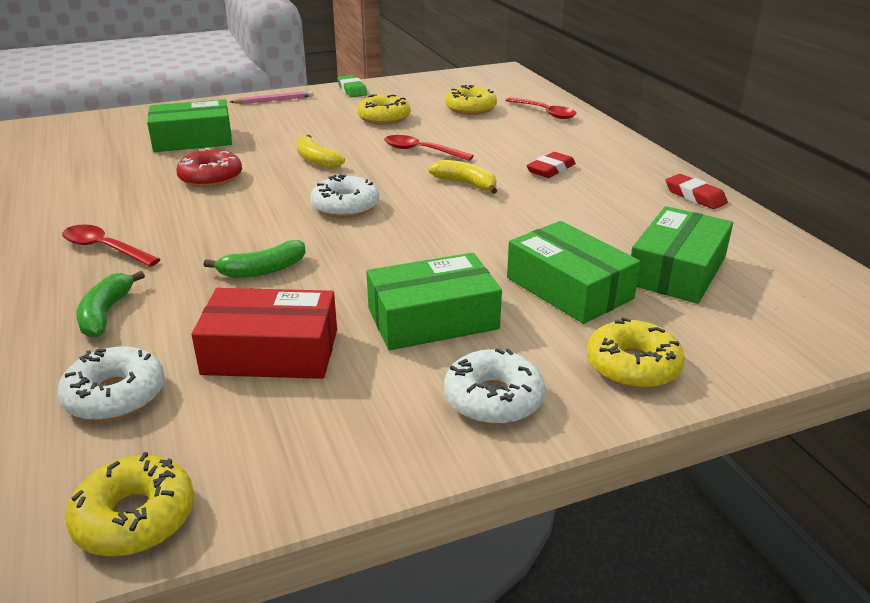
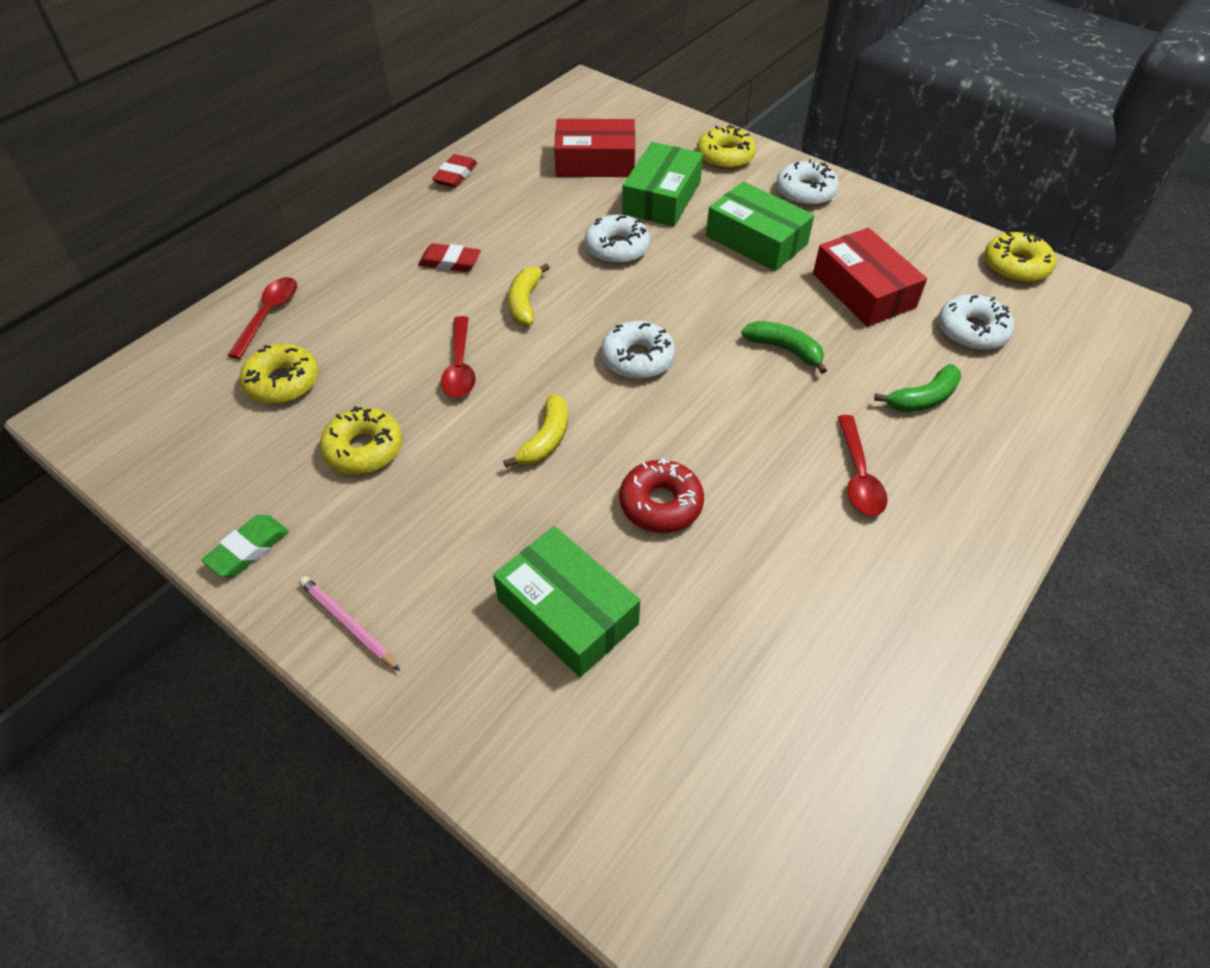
camera: 120 degrees left, 20 degrees up
(500, 238) = (617, 248): none -> white donut
(677, 270) = (595, 162): green box -> red box

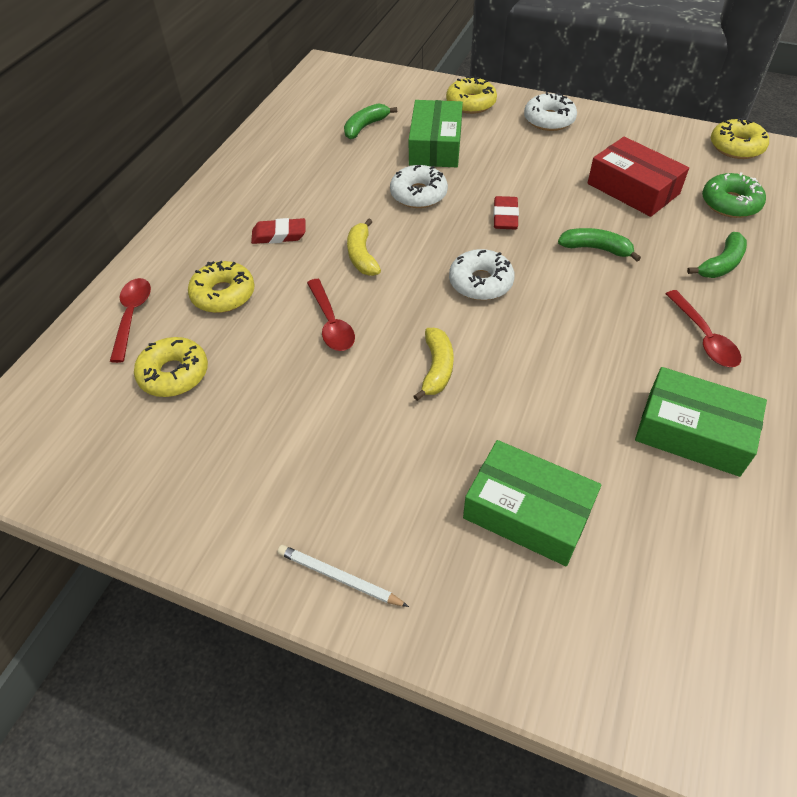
camera: 15 degrees left, 0 degrees up
(248, 549) = (212, 534): green eraser -> none
(348, 624) = (339, 577): pink pencil -> white pencil
(364, 449) = (279, 416): yellow donut -> yellow donut (223, 294)
(455, 175) = (248, 160): red eraser -> red eraser (505, 217)
(595, 162) = (365, 127): red box -> green banana
(660, 504) = (560, 399): red donut -> none
(756, 240) = (529, 165): green box -> green box (693, 432)
(972, 331) = (730, 203): white donut -> green donut

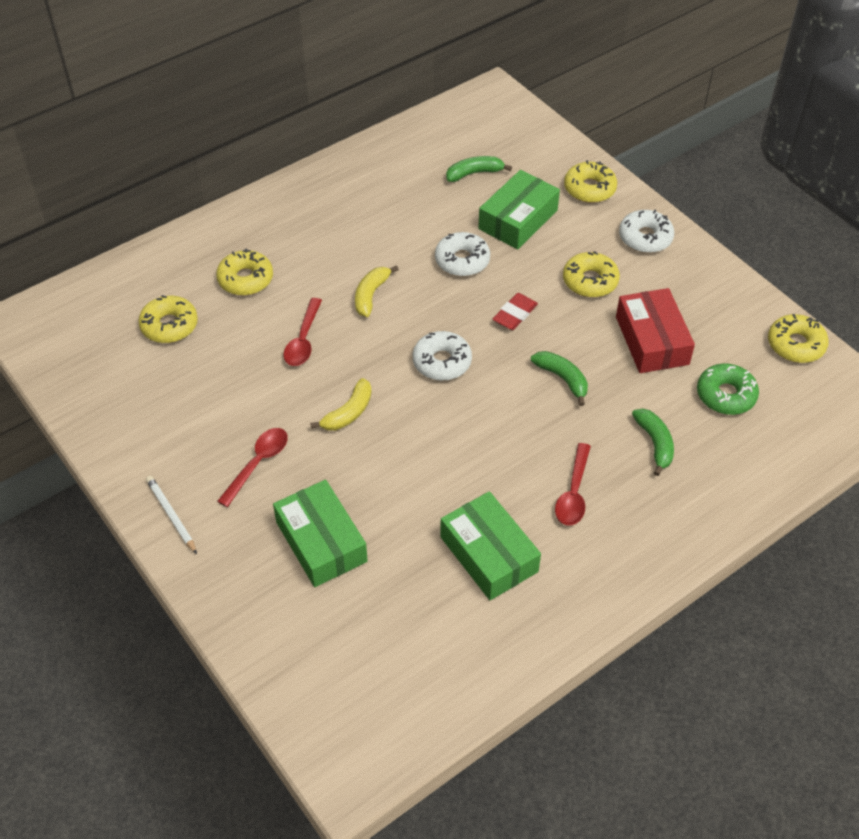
camera: 30 degrees right, 0 degrees up
(132, 316) = (172, 267): red spoon -> red spoon (257, 464)
(279, 235) = (323, 247): red eraser -> none
(539, 166) = (590, 281): none -> yellow donut
(721, 264) = (655, 443): green banana -> green banana turned 90 degrees counterclockwise

